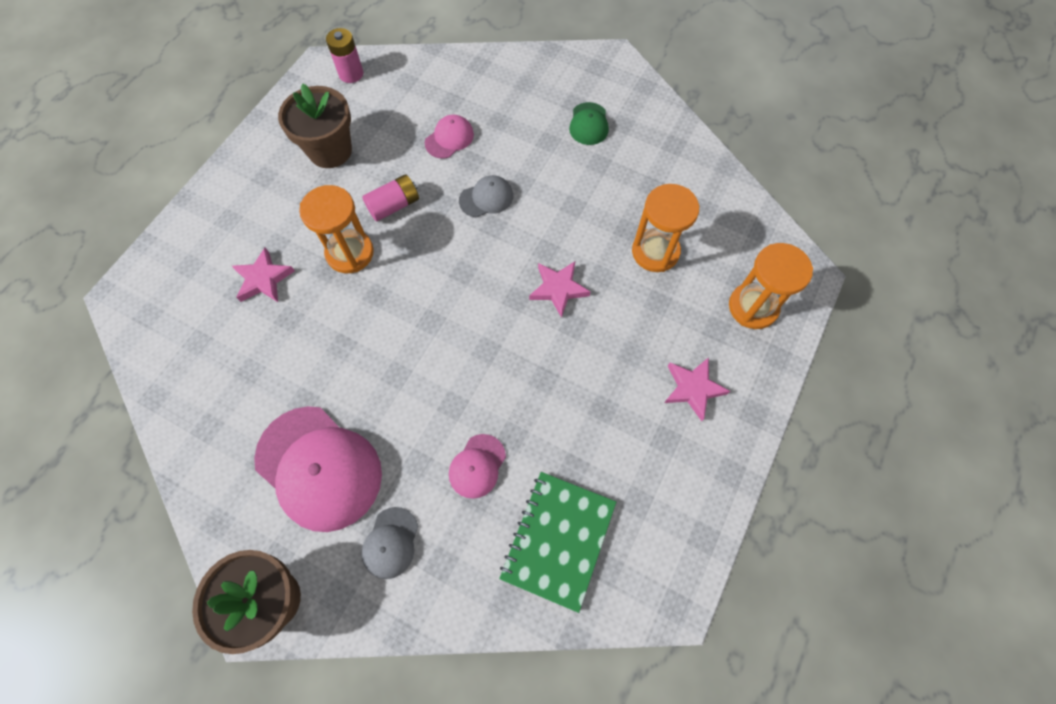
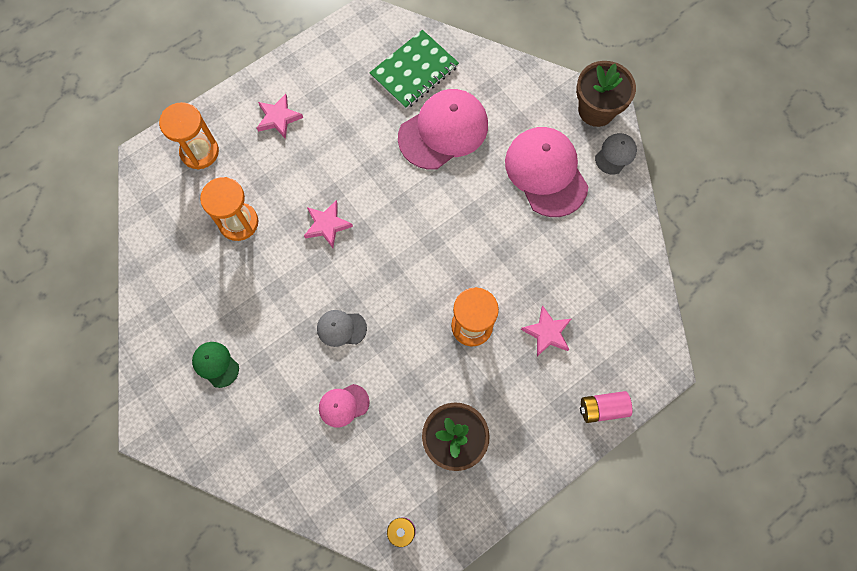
camera: 155 degrees left, 5 degrees up
(390, 543) = (515, 111): grey cap -> grey cap (615, 154)
(394, 205) = (420, 356): pink battery -> pink battery (602, 408)
(477, 466) = (443, 131): pink cap -> pink cap, size x2.07
(589, 124) = (215, 364): green cap -> green cap turned 75 degrees counterclockwise

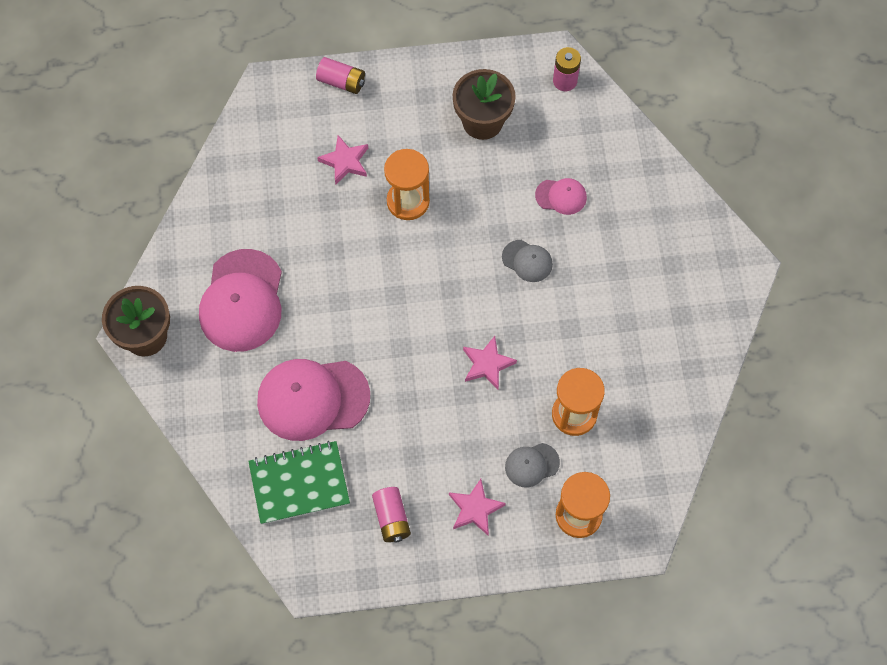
camera: 150 degrees left, 5 degrees down
(215, 364) = (660, 290): green cap -> none
(335, 82) = (391, 518): none -> pink battery
(615, 154) = (162, 282): grey cap -> grey cap (531, 465)

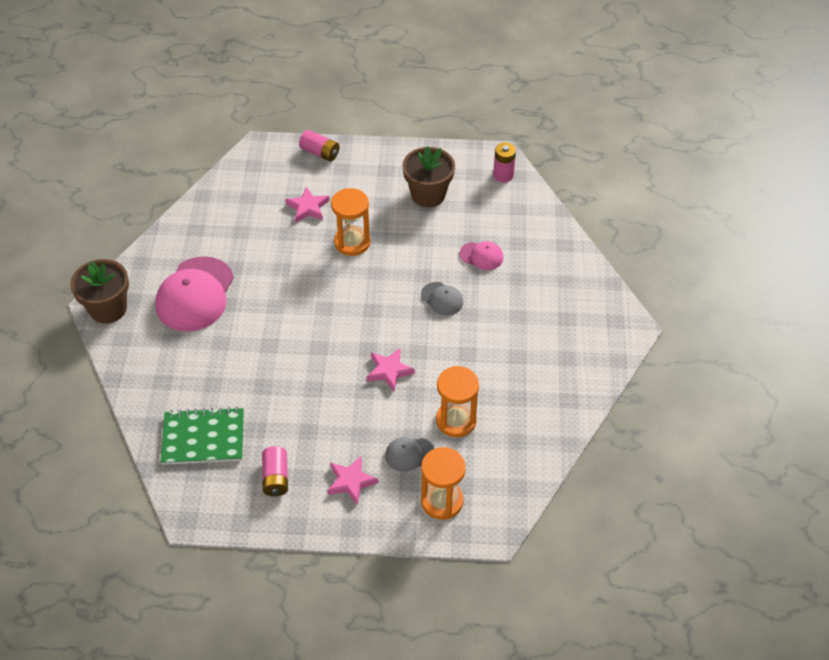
camera: 10 degrees right, 15 degrees down
(312, 399) = (233, 375): pink cap -> none

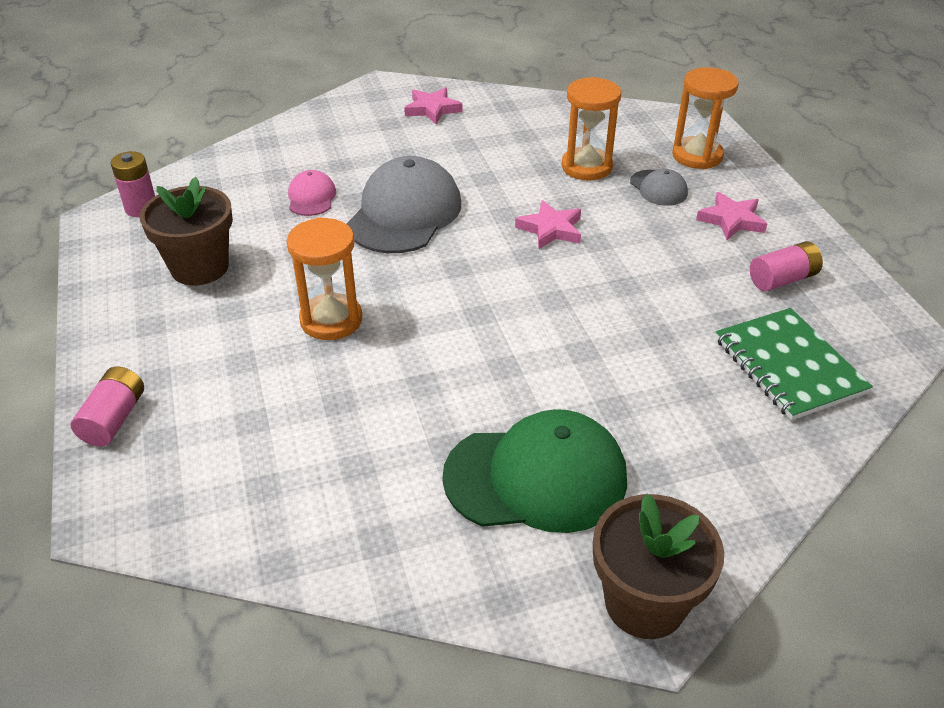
camera: 110 degrees left, 10 degrees down
(195, 294) = (536, 477): pink cap -> green cap
(308, 207) = (267, 393): pink star -> pink star (432, 109)
(442, 299) = (404, 213): grey cap -> grey cap, size x2.07

